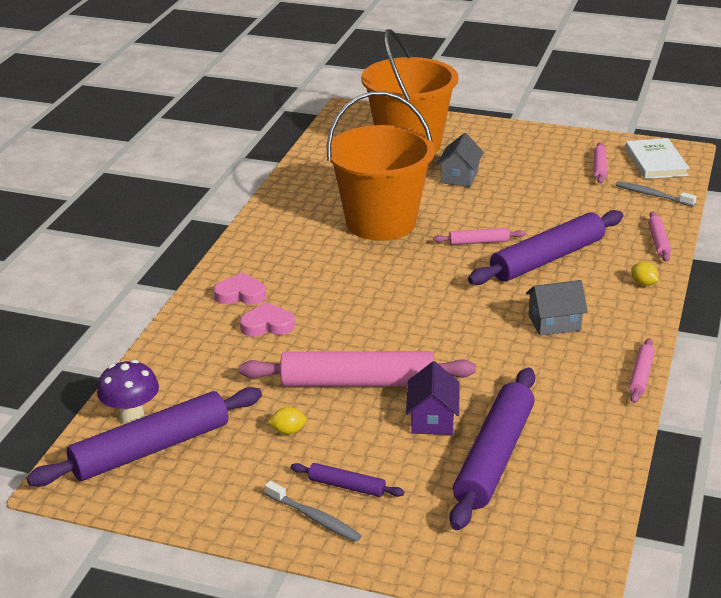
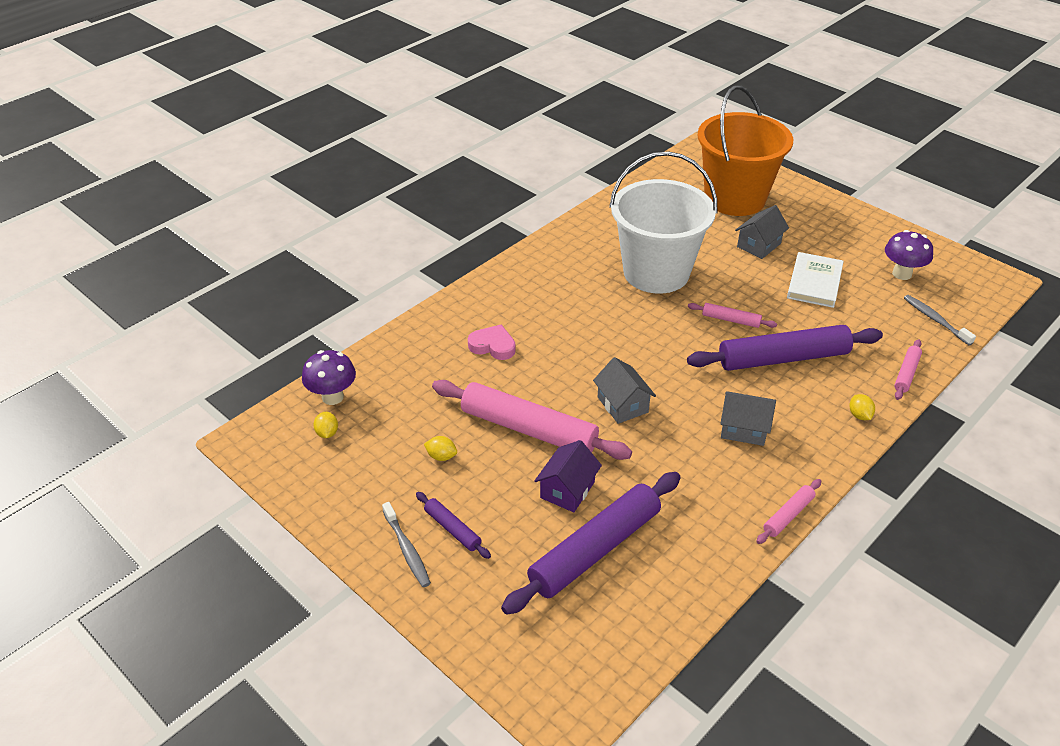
camera: 25 degrees right, 10 degrees up
(151, 449) = (327, 433): purple rolling pin -> yellow lemon
(240, 294) = (491, 308): pink heart -> none
(381, 222) = (656, 272): orange bucket -> white bucket
(431, 336) = (622, 405): none -> grey house
(599, 168) = (902, 274): pink rolling pin -> purple mushroom
(656, 162) = (964, 283): white book -> white book (814, 282)

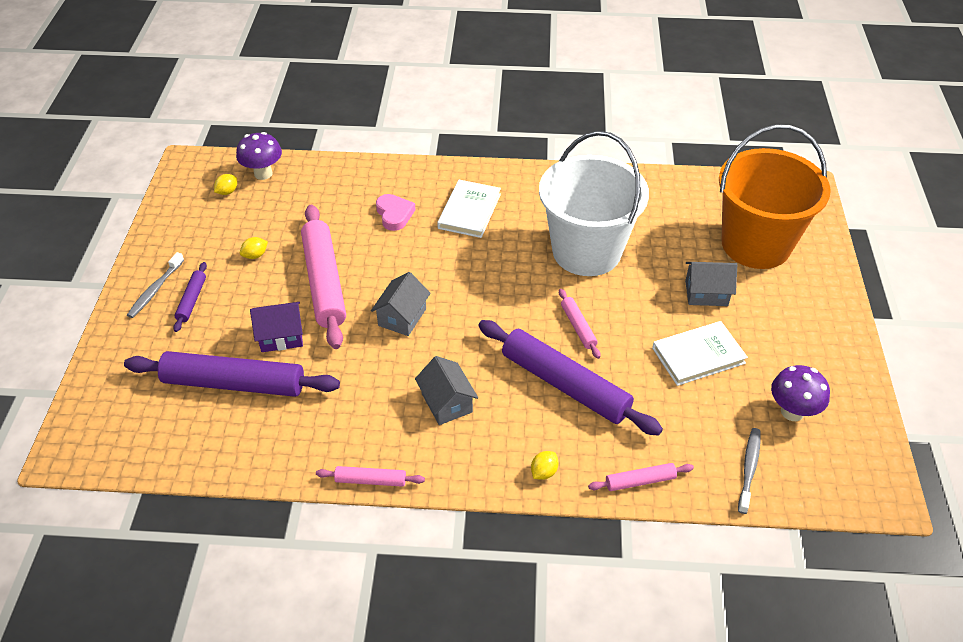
camera: 50 degrees right, 5 degrees up
(441, 456) = (255, 255): yellow lemon -> yellow lemon turned 75 degrees clockwise
(540, 304) = (469, 211): none -> white book

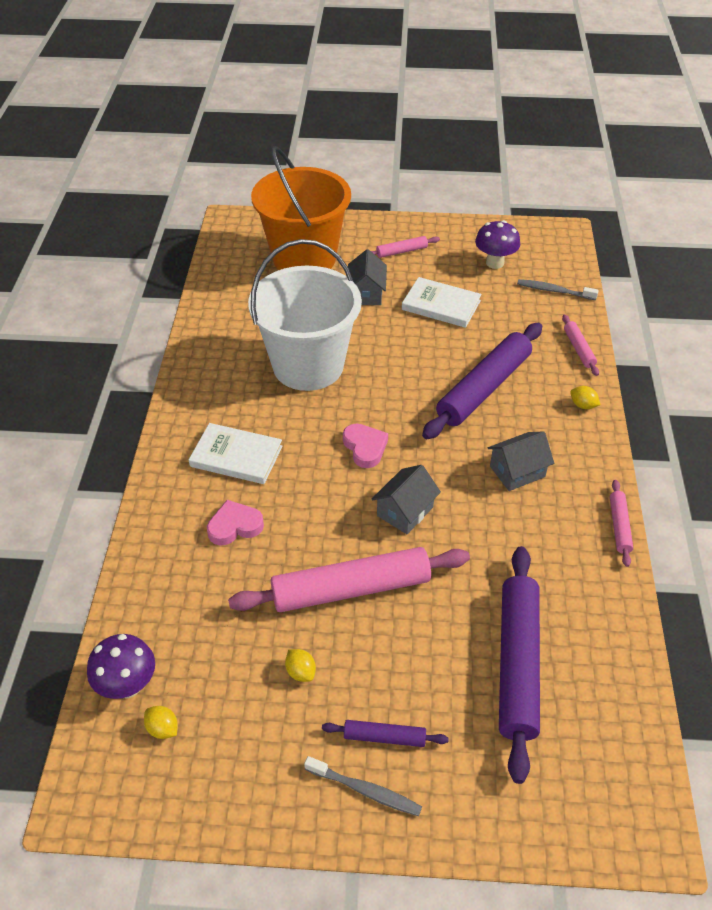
camera: 90 degrees left, 0 degrees up
(281, 336) = (441, 624): purple house -> none
(402, 317) = (405, 511): grey house -> grey house turned 75 degrees counterclockwise
(479, 291) = (365, 447): none -> pink heart
(578, 327) = (411, 376): pink rolling pin -> pink rolling pin (401, 251)
(698, 355) = (441, 305): white book -> white book turned 45 degrees counterclockwise

